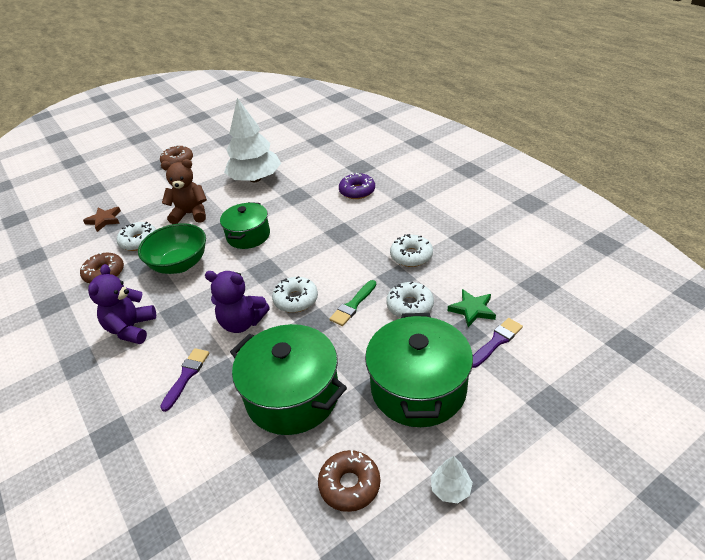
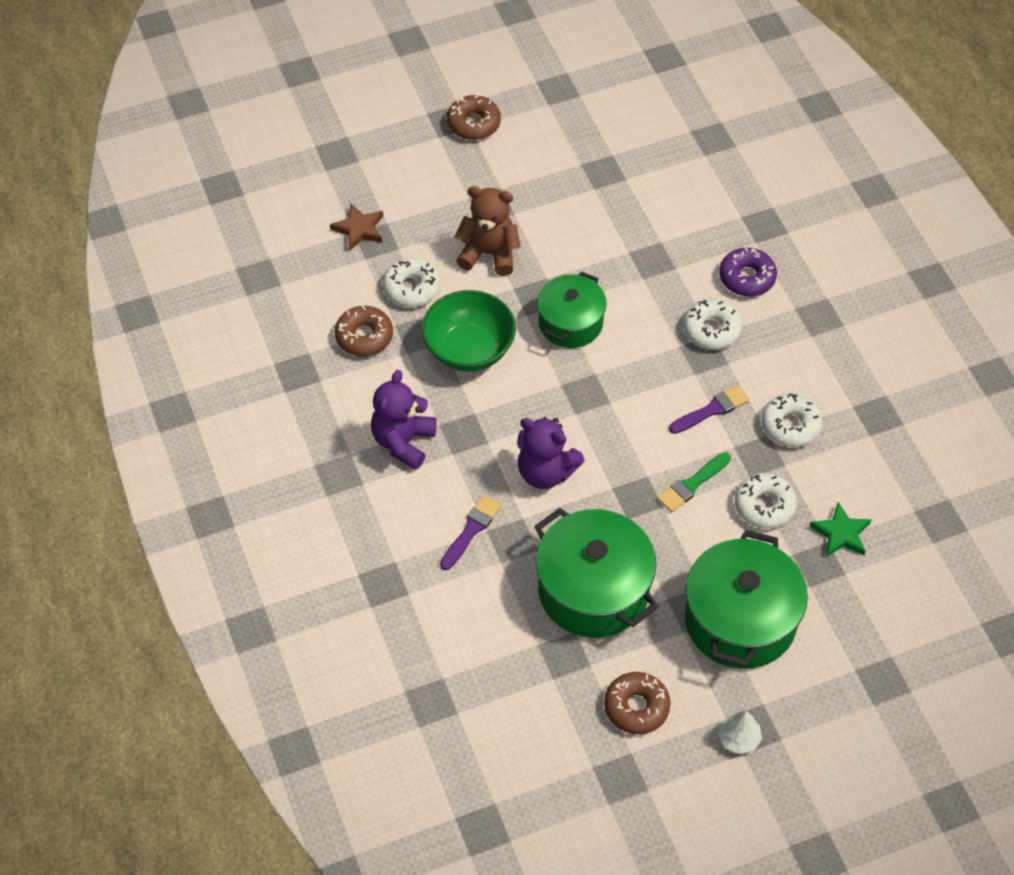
camera: 10 degrees right, 15 degrees up
(255, 179) = (595, 204): white tree -> none
(296, 300) = (620, 455): white donut -> white donut (711, 330)
(496, 341) = (853, 586): purple brush -> purple brush (711, 410)

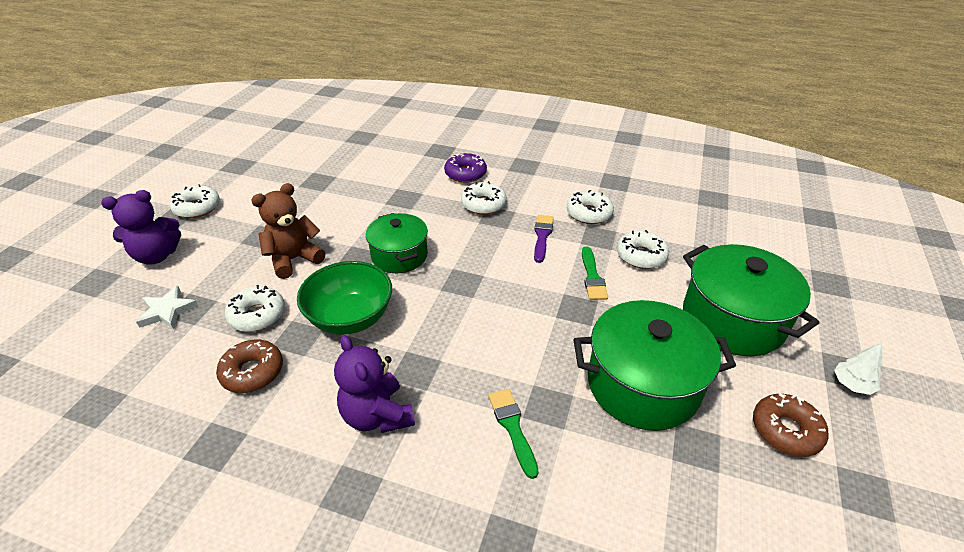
camera: 50 degrees left, 15 degrees down
(359, 229) = (167, 311): brown star -> white star
(471, 530) = (512, 427): purple brush -> green brush
(473, 123) = (197, 208): brown donut -> white donut
(546, 472) = (505, 343): purple teddy bear -> purple teddy bear (156, 256)
(841, 533) = (692, 237): green star -> none

